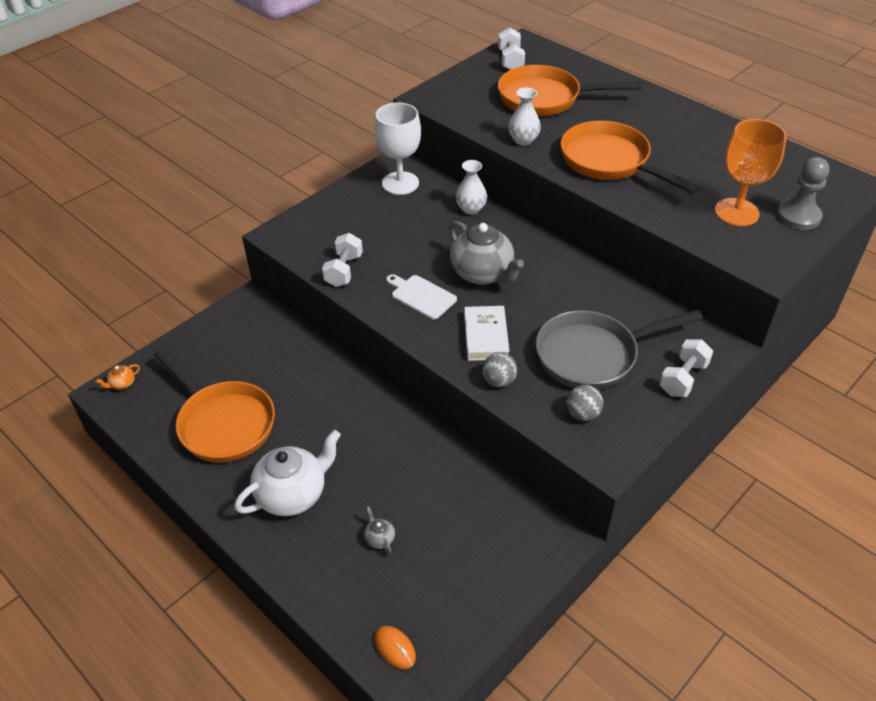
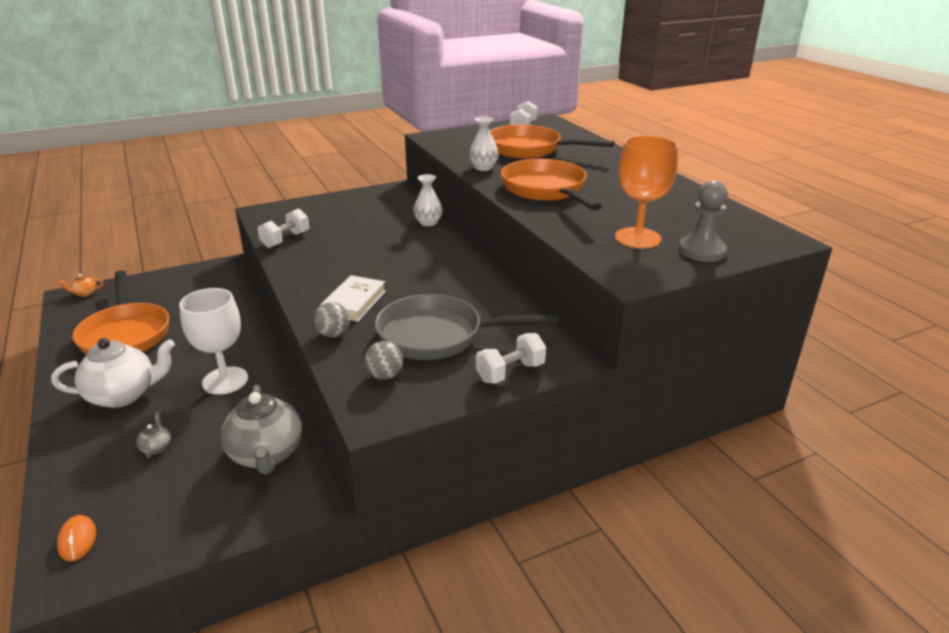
camera: 20 degrees right, 15 degrees down
(400, 183) = (387, 199): white goblet -> white goblet (225, 380)
(421, 296) = (329, 266): white cutting board -> none
(482, 274) = (395, 263): grey teapot -> grey teapot (266, 455)

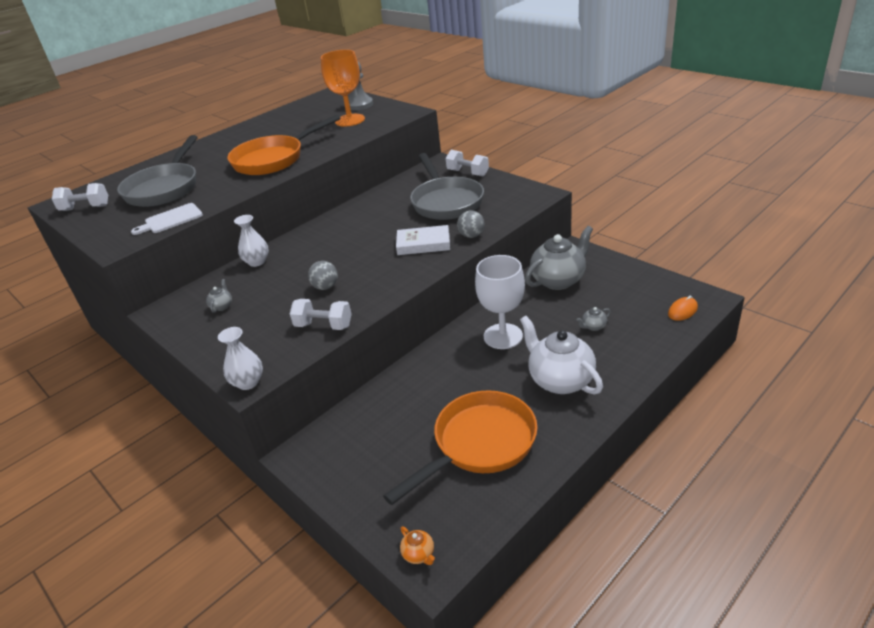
camera: 105 degrees left, 5 degrees up
(372, 207) = (222, 306): none -> grey teapot
(385, 375) = (501, 203): grey ball -> grey ball (325, 287)
(455, 151) = (171, 219): none -> white cutting board
(483, 168) = (223, 194): white vase -> white vase (248, 382)
(529, 149) = (165, 188): orange pan -> grey pan

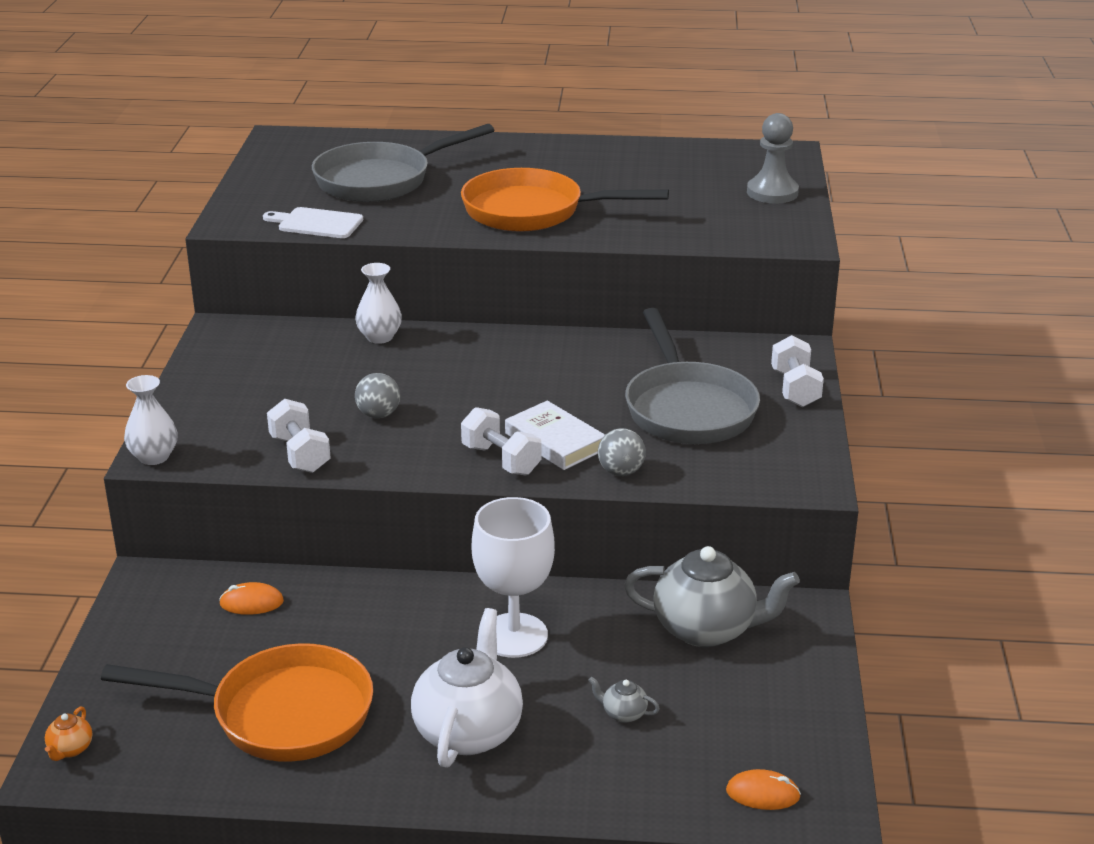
camera: 45 degrees right, 5 degrees down
(85, 208) = (287, 159): white dumbbell -> white dumbbell (501, 460)
(222, 306) = (269, 363): grey teapot -> none
(350, 120) = (713, 209): orange goblet -> none
(371, 418) = (251, 603): none -> orange mouse
(446, 201) = (687, 408): grey pan -> grey pan turned 45 degrees counterclockwise

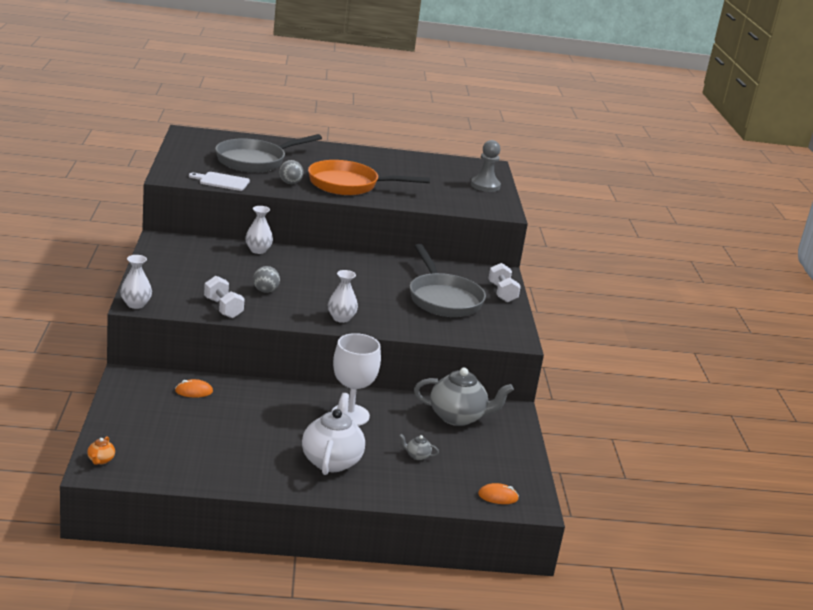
camera: 10 degrees left, 5 degrees down
(280, 714) = (222, 448): orange pan -> none
(501, 460) = (341, 318): white dumbbell -> white vase
(555, 441) = (370, 311): white book -> none
(621, 472) = (410, 328): grey ball -> grey ball (290, 183)

